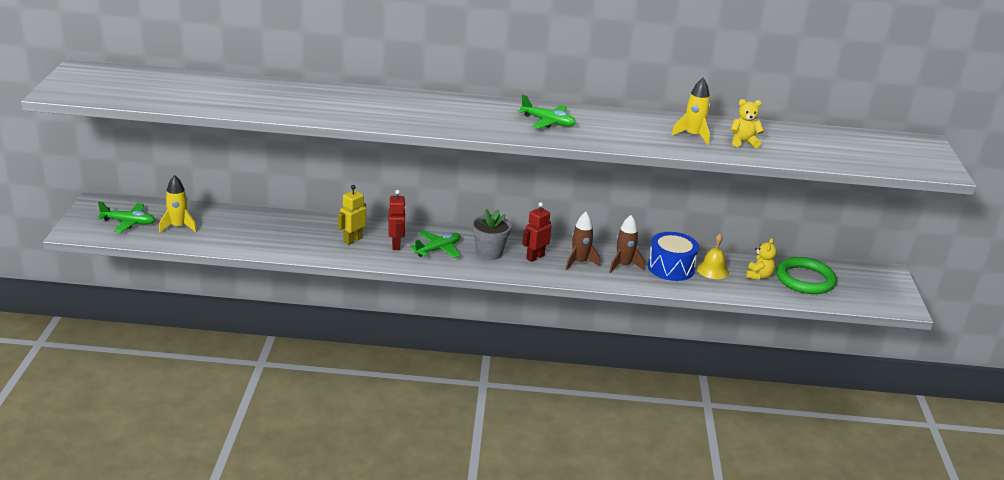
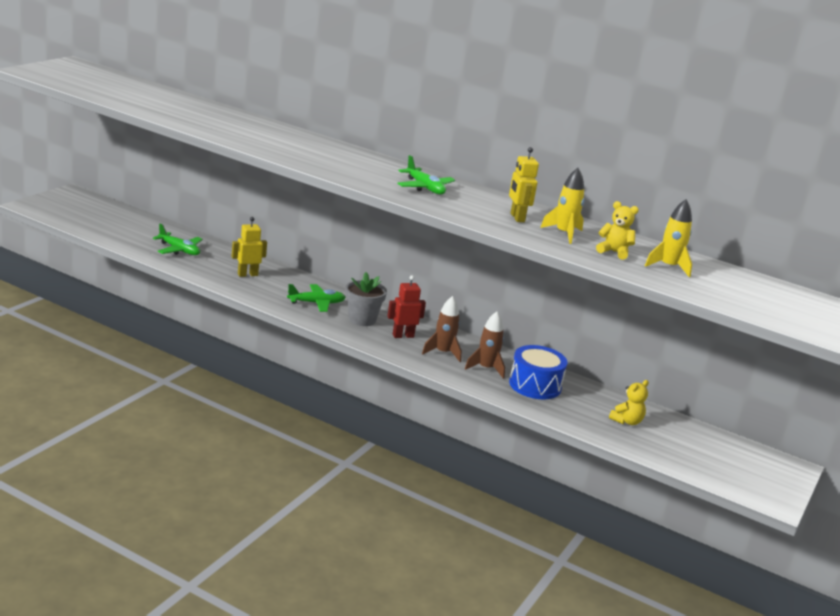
camera: 25 degrees right, 5 degrees down
(128, 222) = (78, 211): green plane -> green plane (179, 250)
(178, 227) = (114, 225): yellow rocket -> yellow rocket (668, 267)
(396, 245) = (282, 289): red robot -> none
(645, 131) = (517, 218): none -> yellow robot
(712, 270) = (579, 401): yellow bell -> none
(805, 279) = (678, 440): green ring -> none

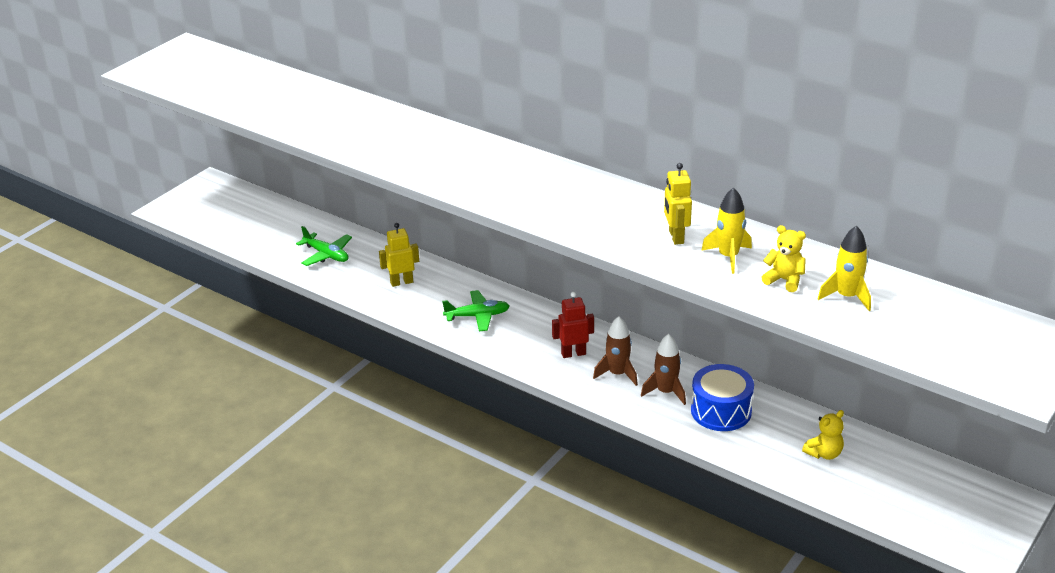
camera: 10 degrees right, 10 degrees up
(362, 319) = (528, 335): grey flower pot -> none
(424, 188) = (572, 201): green plane -> none

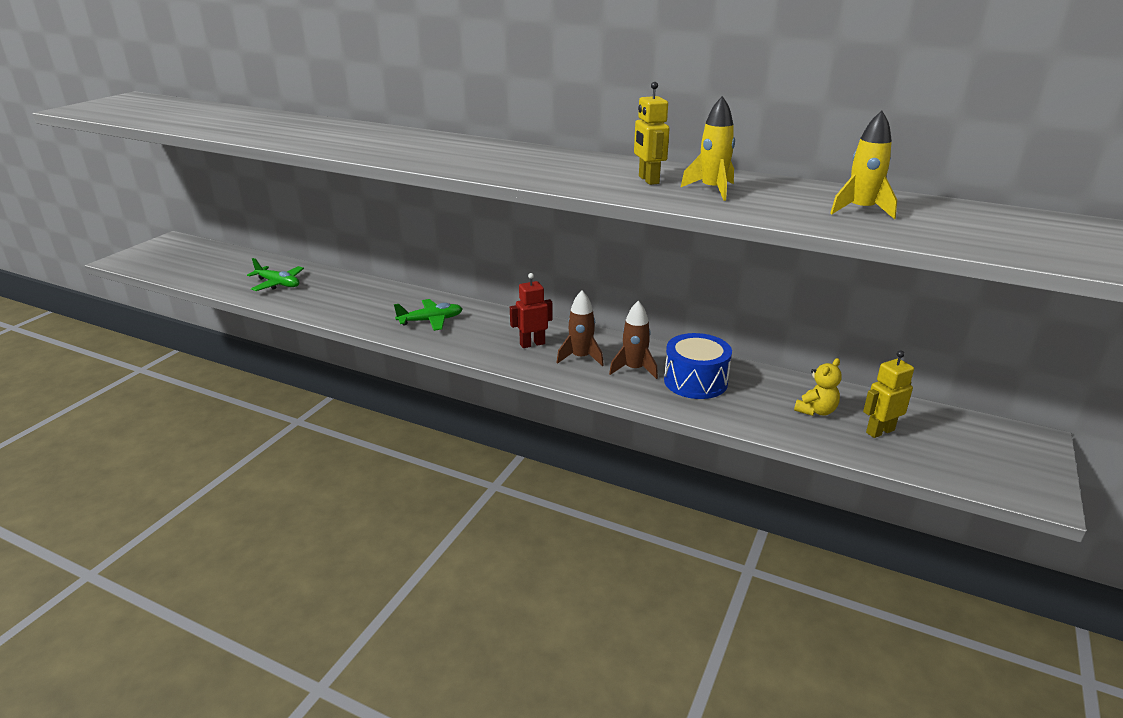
camera: 10 degrees left, 5 degrees down
(401, 282) = (353, 300): yellow robot -> yellow robot (879, 431)
(784, 280) = (784, 202): yellow teddy bear -> none

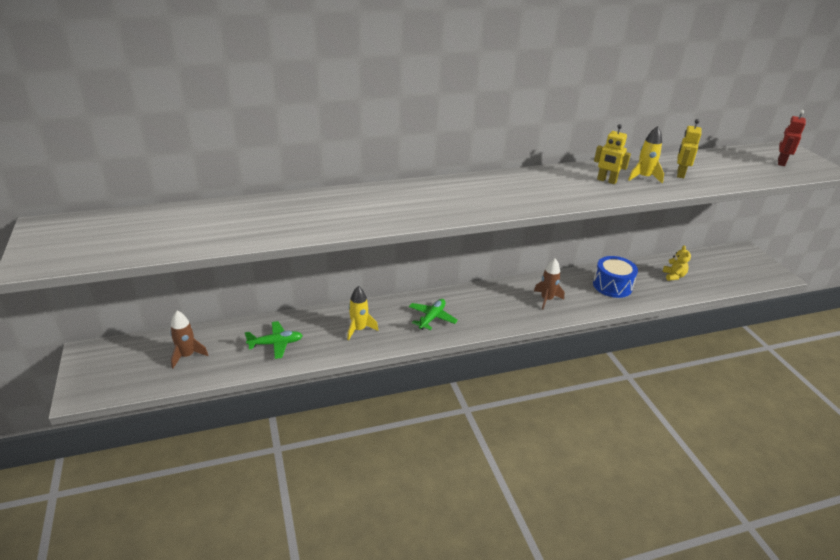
camera: 45 degrees left, 5 degrees up
(532, 344) = (511, 304): red robot -> red robot (781, 162)
(634, 369) = (579, 293): brown rocket -> brown rocket (187, 356)
(861, 210) = (713, 169): yellow rocket -> yellow rocket (359, 329)
(879, 431) = (705, 274): yellow robot -> yellow robot (680, 174)

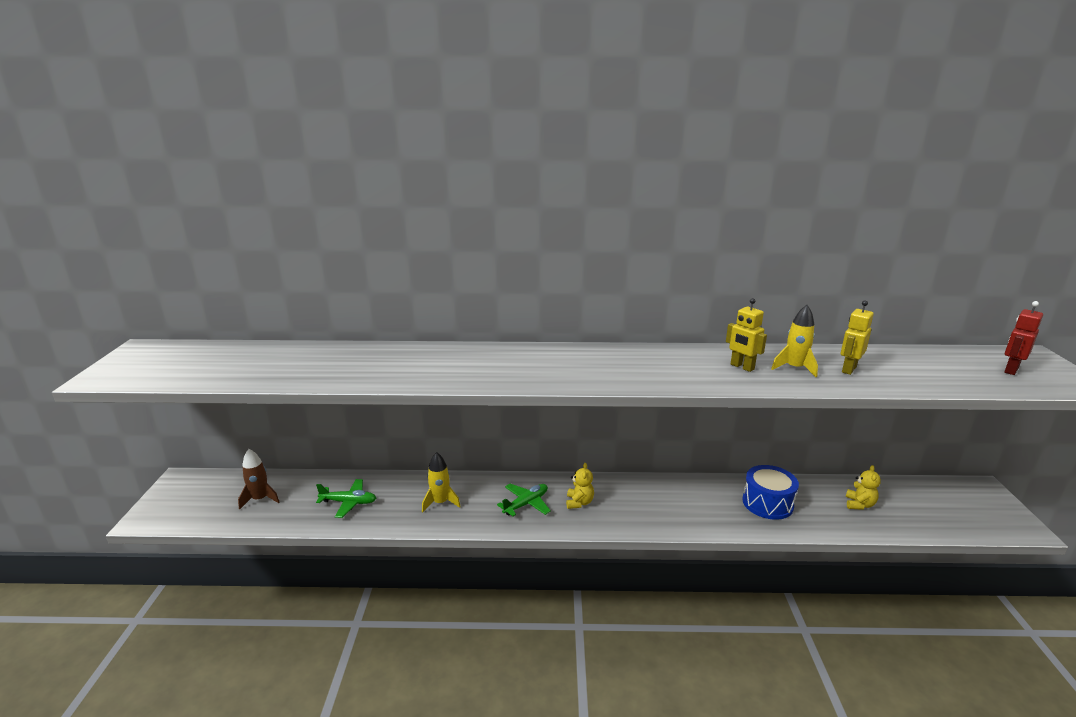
camera: 20 degrees right, 10 degrees down
(474, 309) = (579, 502): none -> yellow teddy bear
(546, 299) = (673, 506): brown rocket -> none

